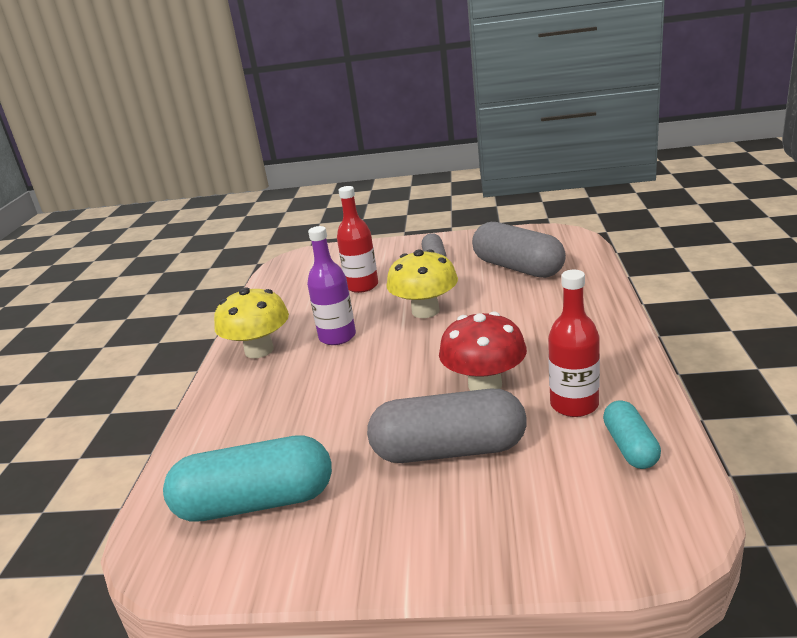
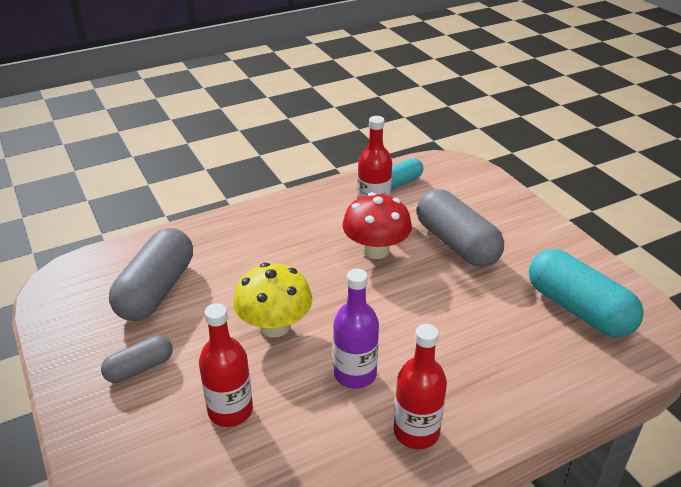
camera: 125 degrees left, 10 degrees up
(259, 350) = (416, 432): yellow mushroom -> red bottle

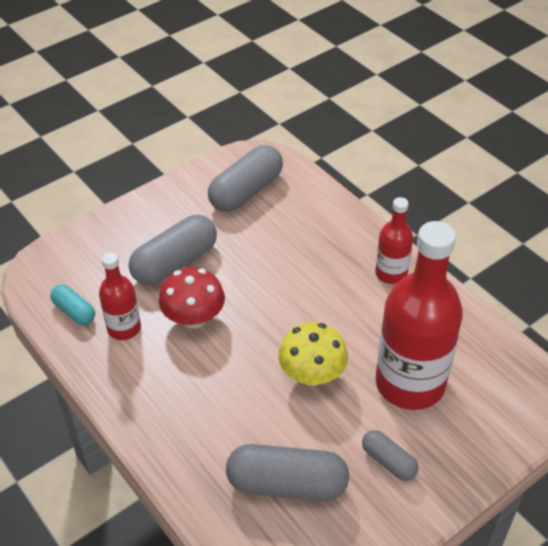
camera: 100 degrees left, 10 degrees up
(230, 410) = (410, 383): red bottle -> red bottle, size x1.97
(355, 374) = (349, 313): purple bottle -> none
(578, 309) = (246, 191): turquoise capsule -> grey capsule

